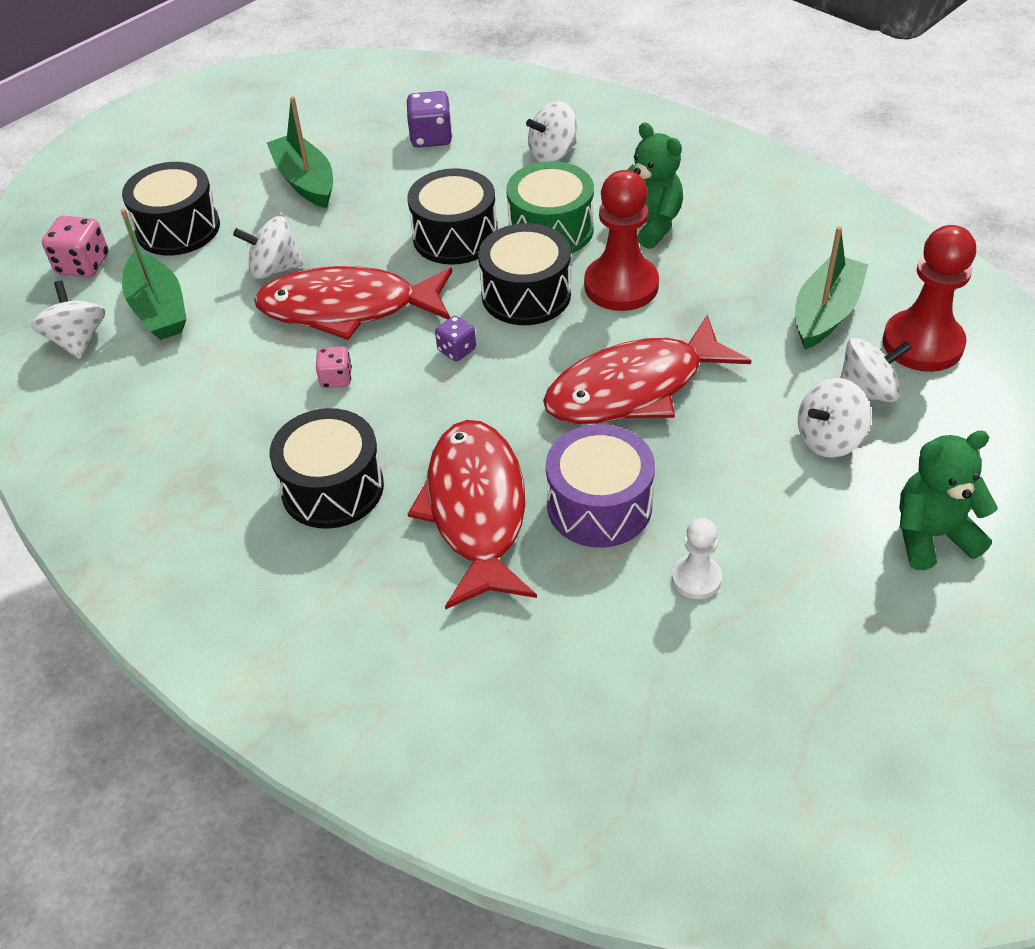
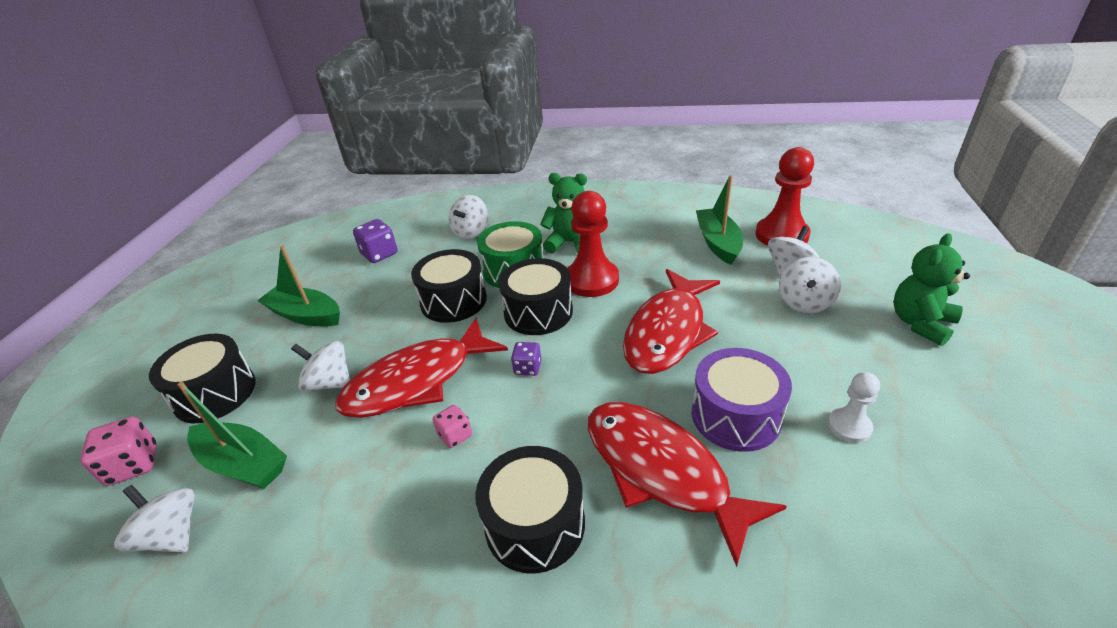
camera: 35 degrees left, 10 degrees down
(274, 269) = (329, 383): white spinning top -> white spinning top turned 60 degrees clockwise

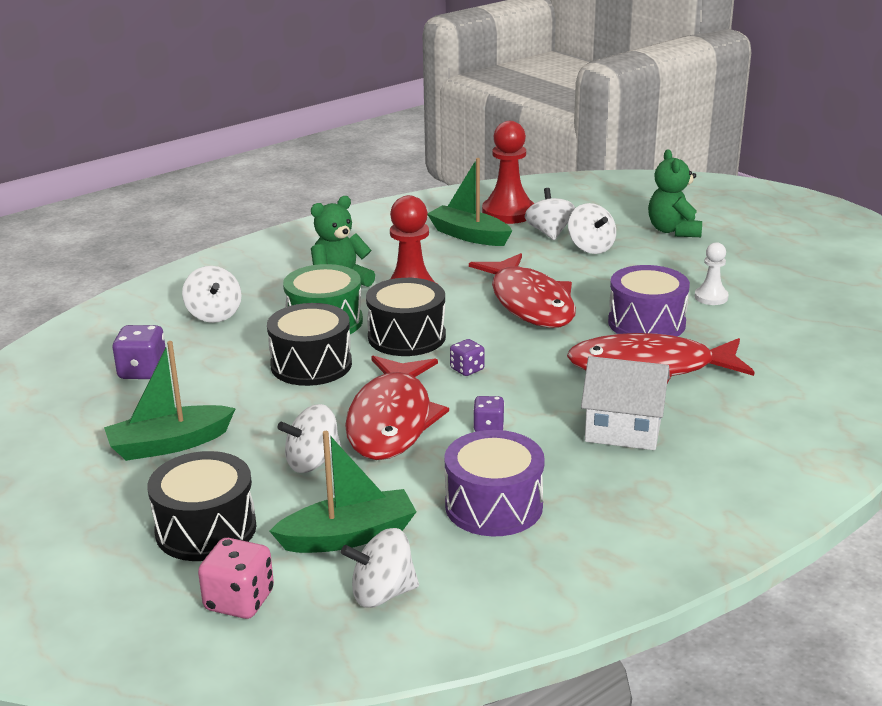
camera: 50 degrees left, 10 degrees down
(338, 518) = (493, 506): none -> purple drum
(455, 435) = (488, 427): pink dice -> purple dice
(535, 524) = (623, 429): black drum -> white house

